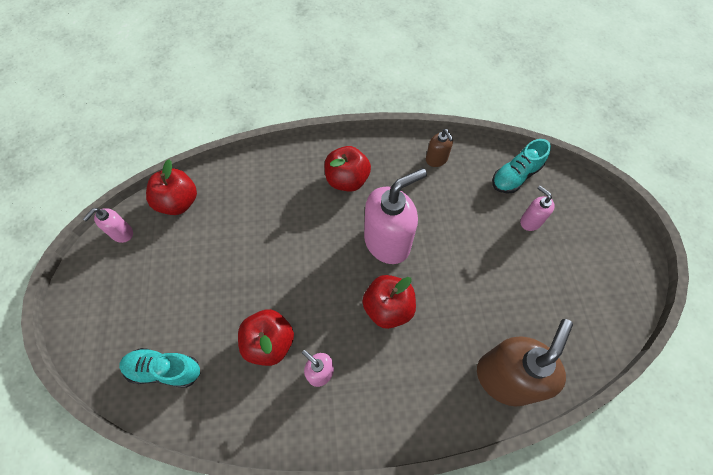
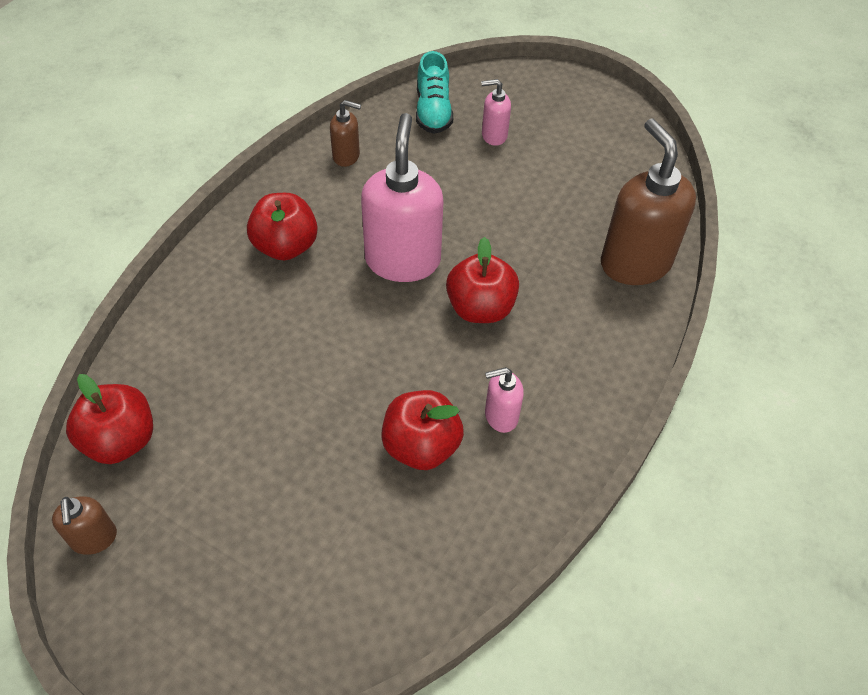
camera: 55 degrees left, 10 degrees down
(122, 233) = (94, 538): pink soap dispenser -> brown soap dispenser
(164, 370) = (355, 586): turquoise shoe -> none

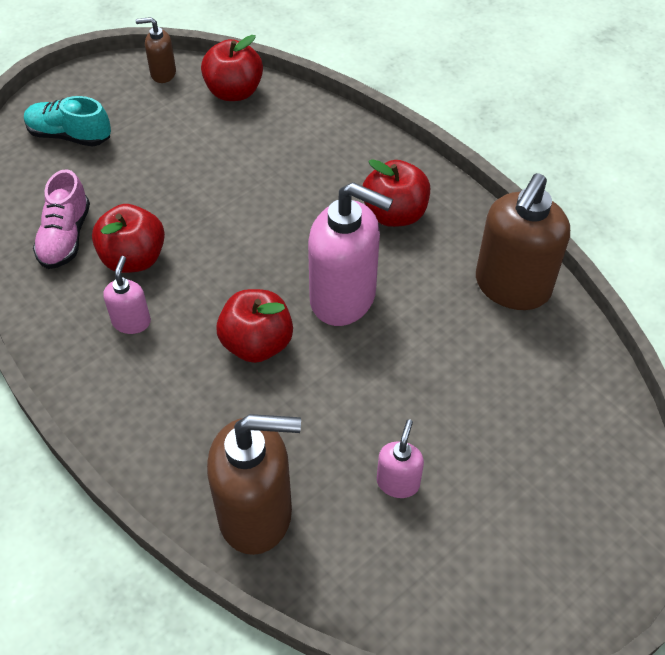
camera: 110 degrees right, 0 degrees up
(346, 156) = (512, 287): brown soap dispenser -> brown soap dispenser, size x2.06
(416, 529) = (65, 237): none -> pink shoe
(433, 111) = (574, 388): turquoise shoe -> turquoise shoe (69, 135)
(494, 135) = (514, 440): pink soap dispenser -> pink soap dispenser (398, 482)

